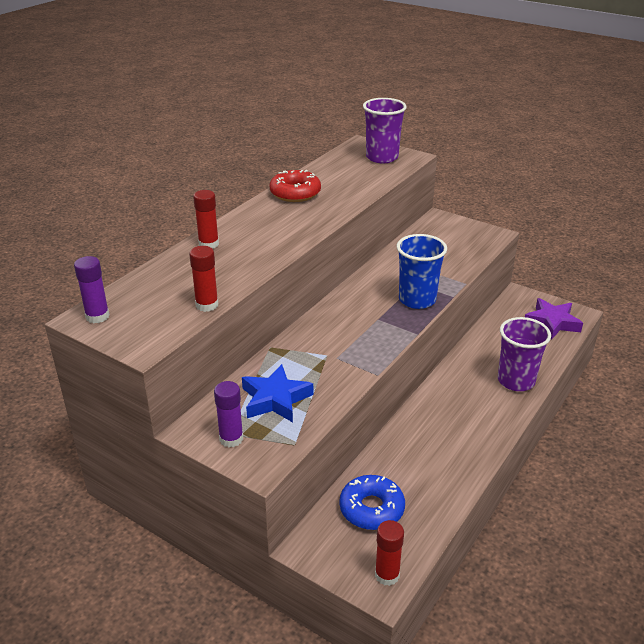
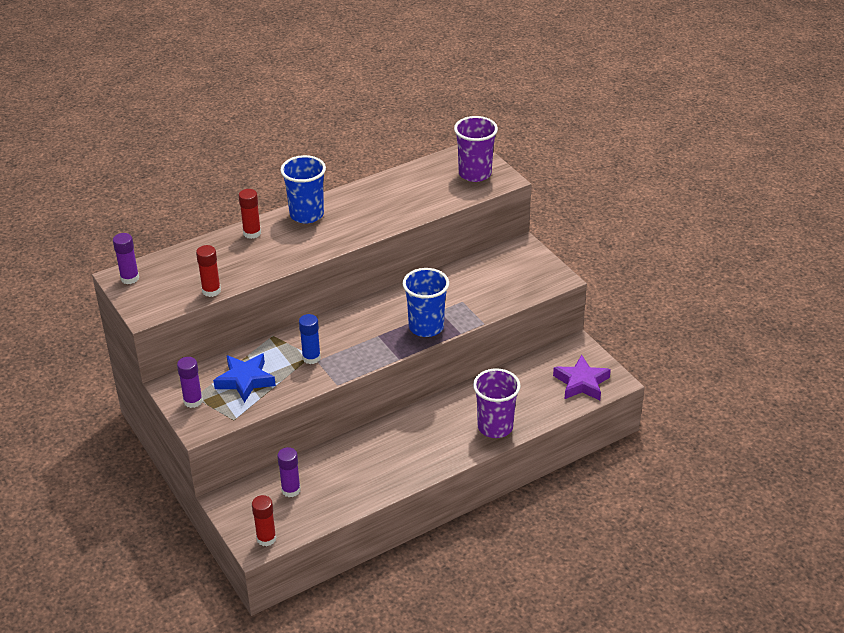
camera: 25 degrees right, 5 degrees up
(253, 217) = (306, 215): none -> blue cup
(295, 193) = (362, 197): red donut -> none
(329, 357) = (311, 358): none -> blue glue stick
(371, 509) = (291, 490): blue donut -> purple glue stick

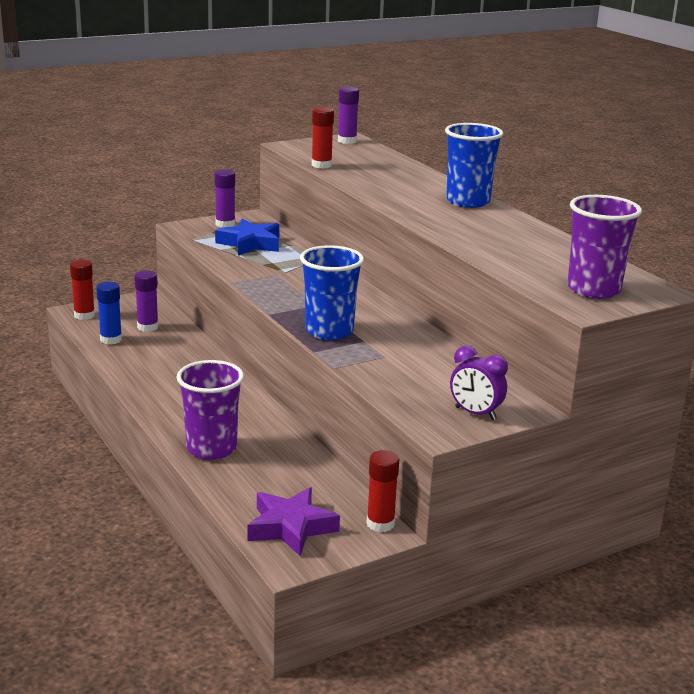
camera: 90 degrees right, 15 degrees down
(252, 233) = (427, 180): red glue stick -> red glue stick (380, 524)
(311, 358) = (281, 271): blue glue stick -> blue glue stick (111, 339)
(534, 265) = (475, 413): none -> purple clock

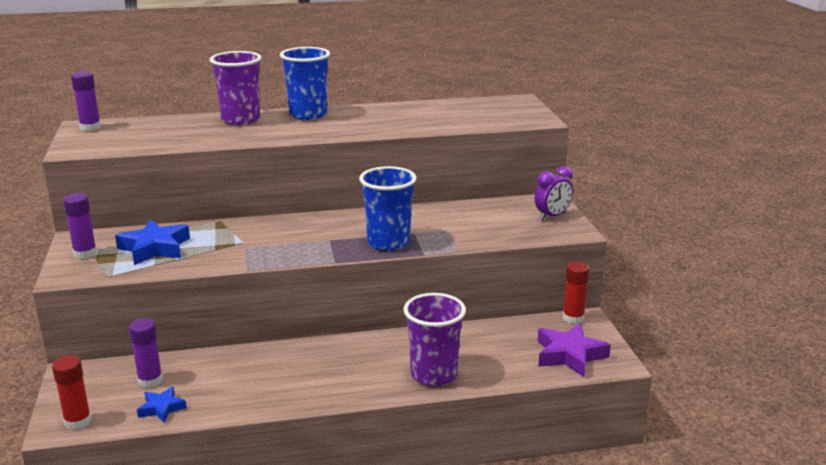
camera: 70 degrees left, 0 degrees up
(111, 339) = (161, 408): blue glue stick -> blue star
(321, 165) = (154, 146): red glue stick -> none
(593, 290) = (510, 113): purple cup -> purple cup (240, 120)

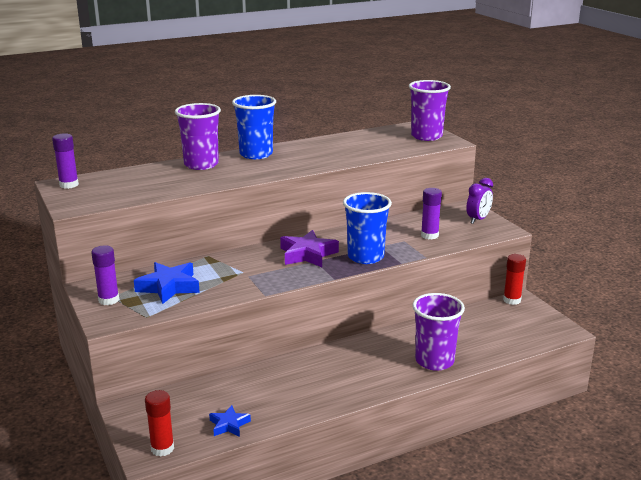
camera: 15 degrees left, 0 degrees up
(150, 380) = (202, 403): purple glue stick -> purple glue stick (429, 235)
(517, 112) = (426, 136): none -> purple cup
(569, 355) = (527, 329): purple star -> purple star (307, 254)

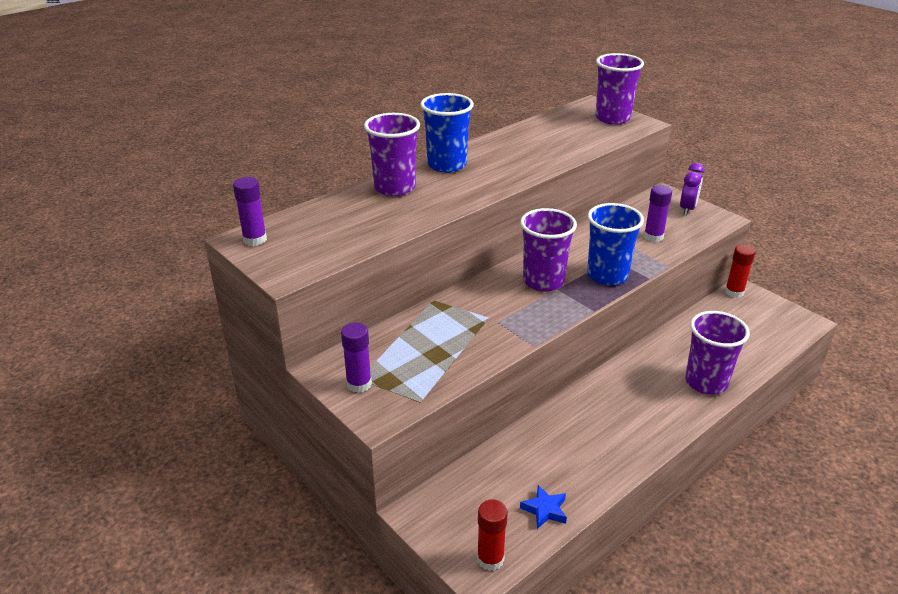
camera: 15 degrees left, 10 degrees up
(169, 287) = (418, 353): blue star -> none
(307, 254) = (543, 281): purple star -> purple cup

